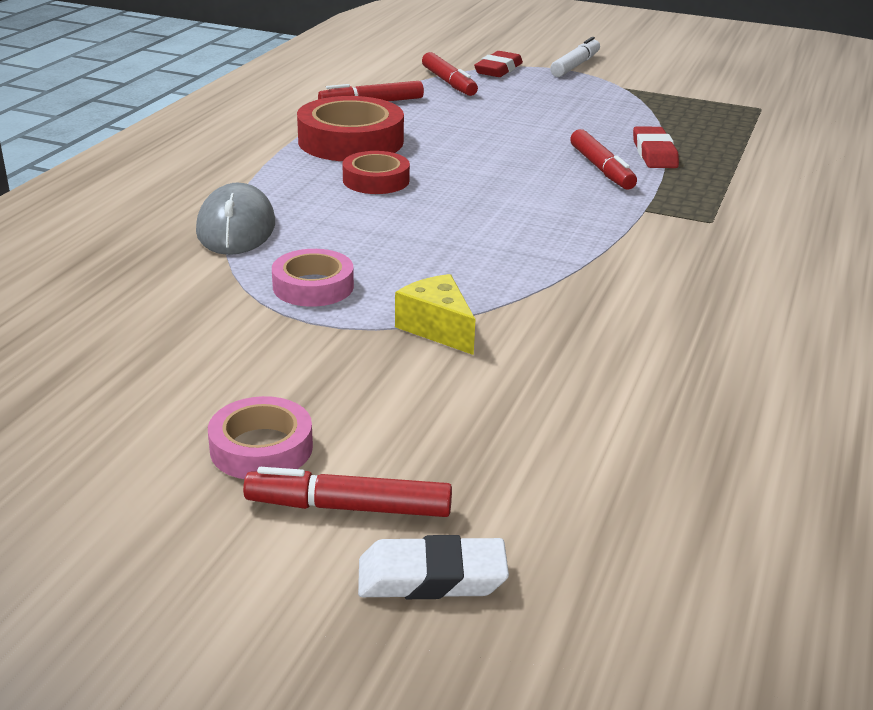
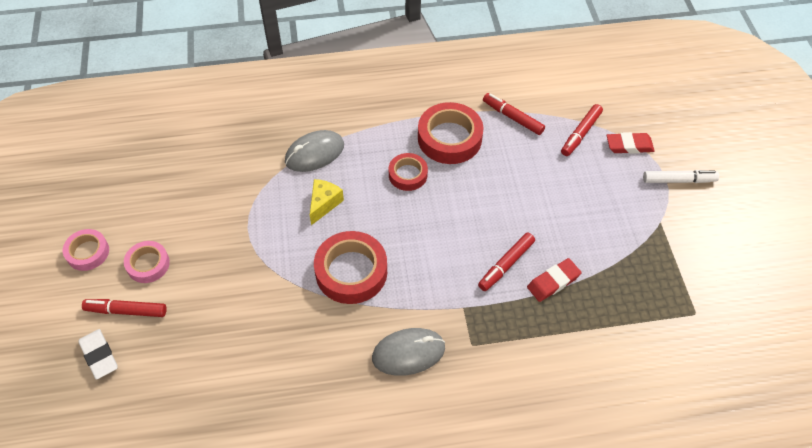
camera: 60 degrees right, 25 degrees up
(313, 286) = (278, 212): pink tape -> pink tape (88, 252)
(349, 507) = (126, 310): red marker -> red marker turned 60 degrees counterclockwise
(437, 328) = (270, 275): yellow cheese -> yellow cheese (324, 204)
(504, 263) = (351, 271): none -> red tape
(691, 263) = (408, 353): none -> grey mouse

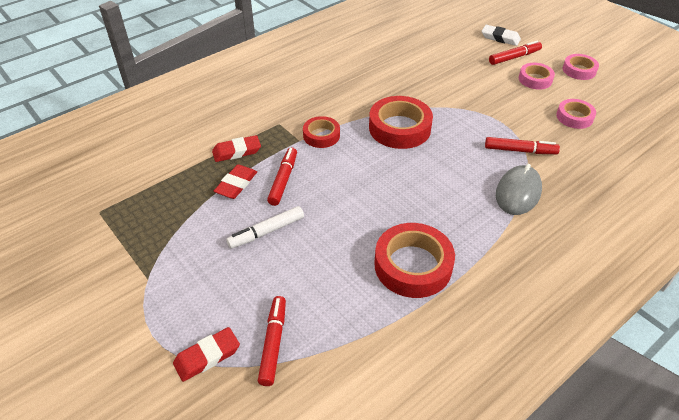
camera: 150 degrees right, 10 degrees down
(175, 198) = (574, 117): none -> pink tape
(324, 204) = (466, 159): yellow cheese -> none
(408, 175) = (421, 212): red tape -> red tape (321, 135)
(408, 353) = (320, 104): grey mouse -> none
(512, 117) = (364, 325): red marker -> red marker (520, 151)
(536, 325) = (237, 151): none -> red eraser
(678, 180) = (134, 337): white marker -> white marker (266, 231)

